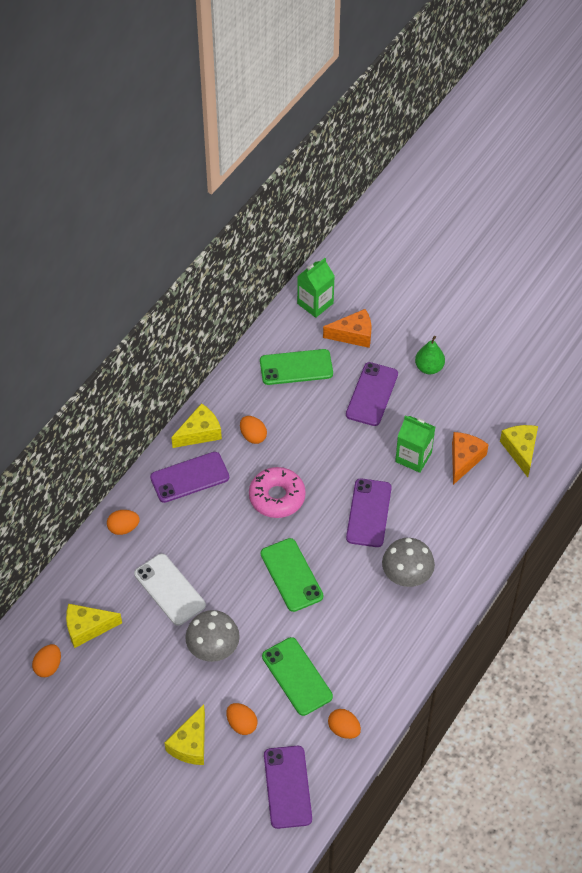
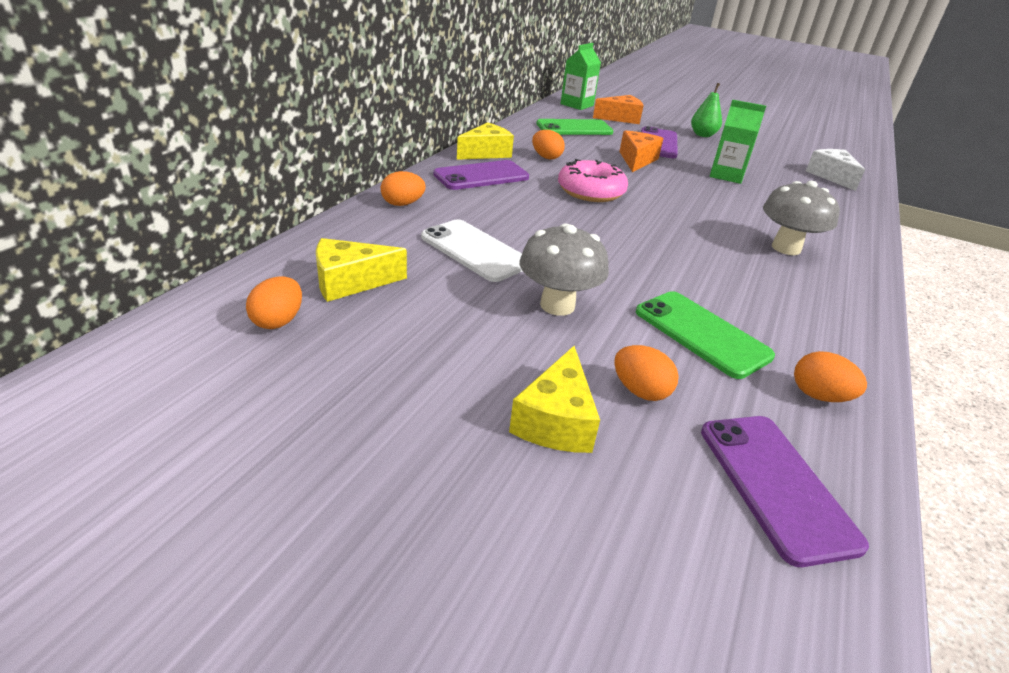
camera: 10 degrees left, 20 degrees down
(291, 575) = (638, 243): green phone -> none
(369, 513) = (704, 204): purple phone -> none
(464, 459) = (780, 178): orange cheese -> orange cheese (636, 160)
(520, 450) = (831, 176): yellow cheese -> white cheese

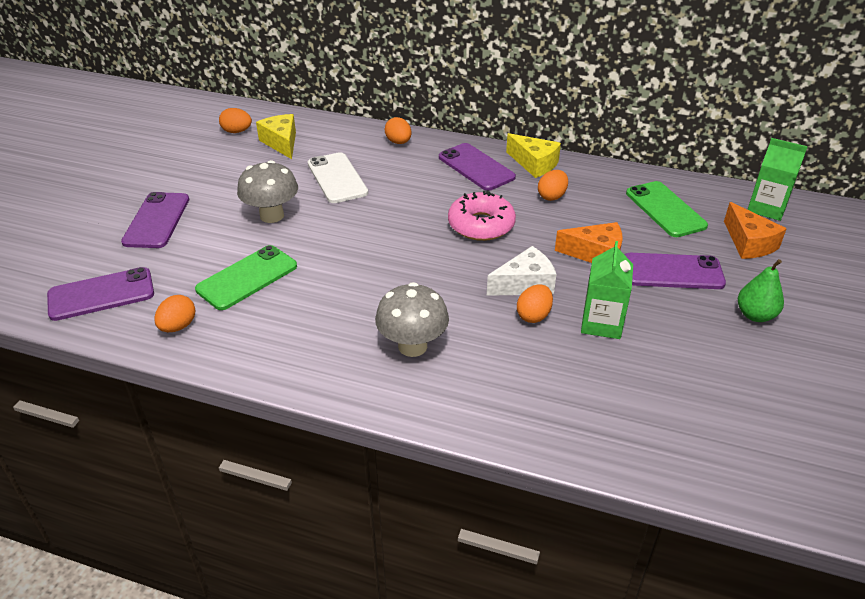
camera: 85 degrees right, 5 degrees up
(475, 251) = (337, 178): white phone -> white phone turned 60 degrees counterclockwise
(556, 420) = (157, 220): yellow cheese -> purple phone
(640, 391) = (182, 249): orange egg -> orange egg (533, 315)
(831, 176) = (686, 436): white cheese -> white cheese (525, 284)

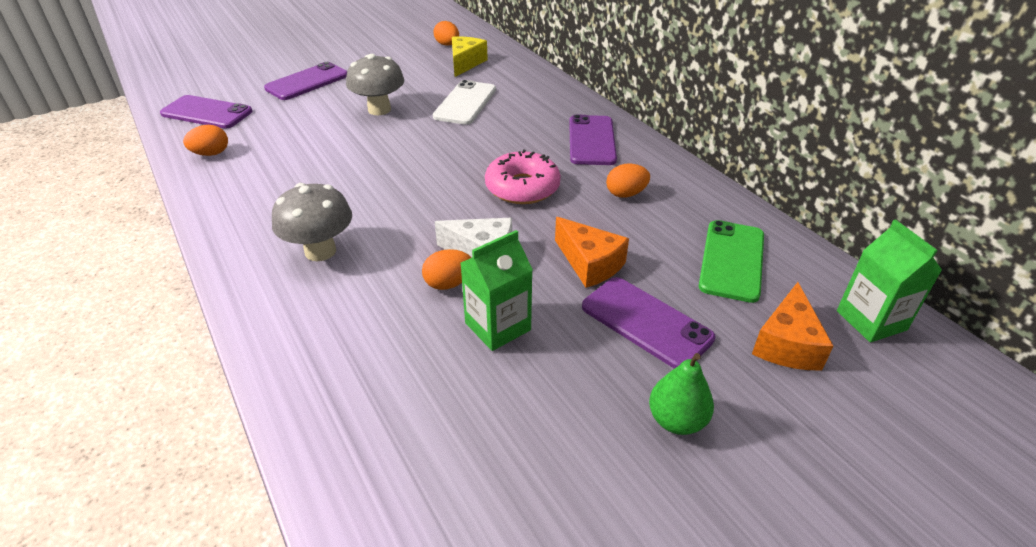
camera: 40 degrees right, 0 degrees up
(247, 278) = (297, 143): green phone -> none
(398, 142) = (555, 96): orange egg -> none
(534, 164) = (651, 160): yellow cheese -> none

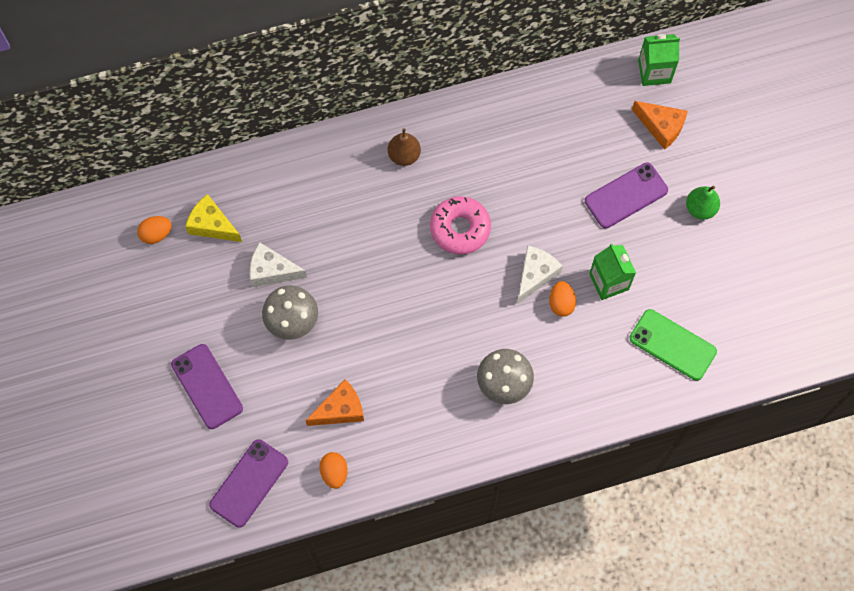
camera: 75 degrees left, 30 degrees up
(430, 93) = (272, 271): none -> white cheese
(465, 103) = (303, 242): white phone -> none
(590, 263) = (563, 209): orange cheese -> orange cheese (340, 409)
(591, 140) = (404, 155): purple phone -> brown pear
(626, 194) = (489, 157): orange egg -> none
(732, 260) = (582, 121): green phone -> green phone (672, 345)

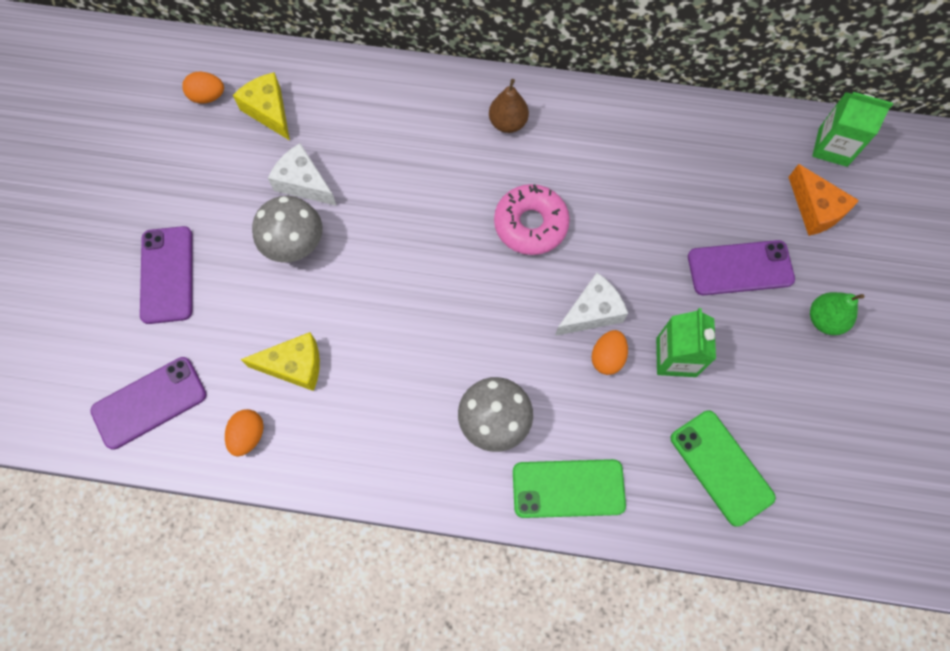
camera: 25 degrees right, 0 degrees up
(340, 409) = (294, 366): orange cheese -> yellow cheese
(576, 406) = (568, 488): none -> green phone

